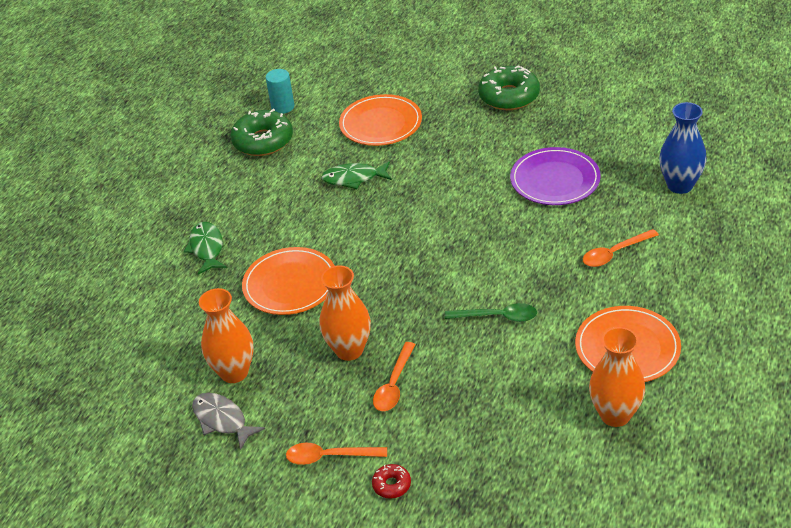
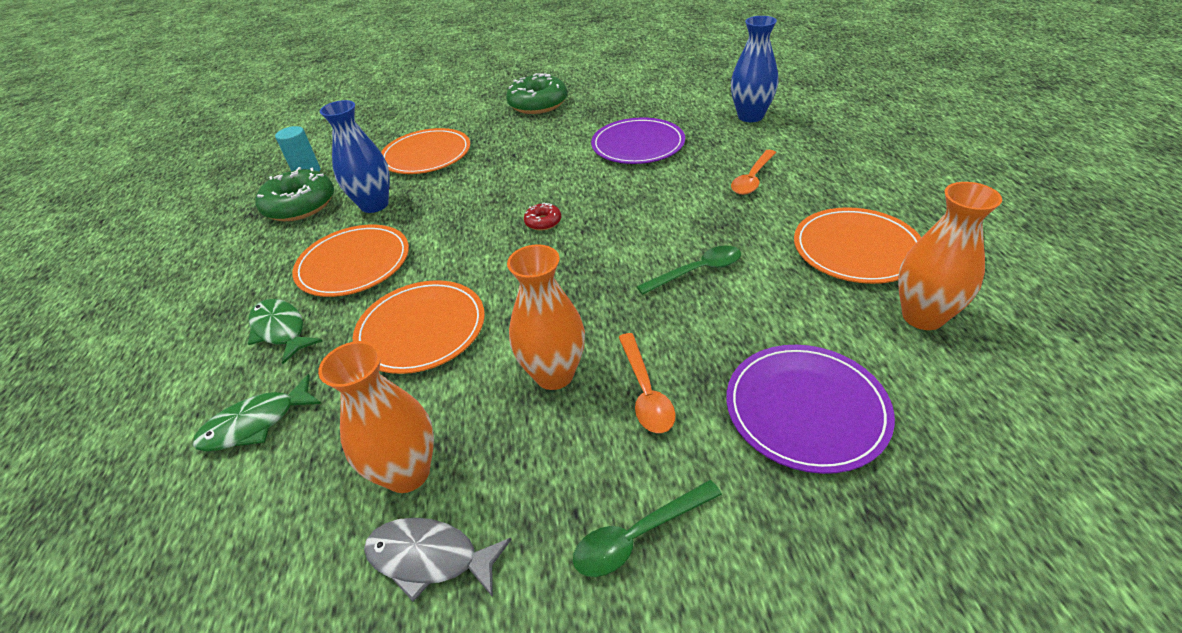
camera: 30 degrees left, 0 degrees up
(274, 213) = (354, 264): none -> orange plate
(315, 162) = (374, 205): none -> blue vase
(329, 457) = (638, 535): orange spoon -> green spoon
(354, 178) = (430, 205): green fish -> green fish (255, 424)
(392, 485) = (762, 534): red donut -> red donut (543, 222)
(477, 436) = (806, 409): none -> purple plate

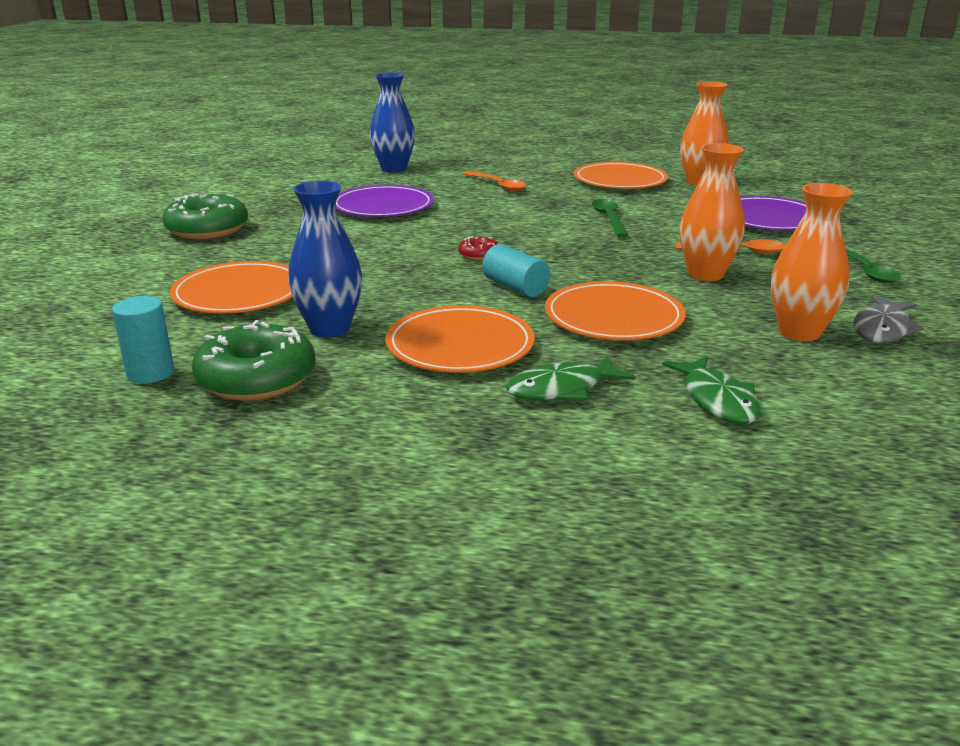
camera: 75 degrees left, 15 degrees down
(474, 260) = (515, 287): none -> turquoise cylinder

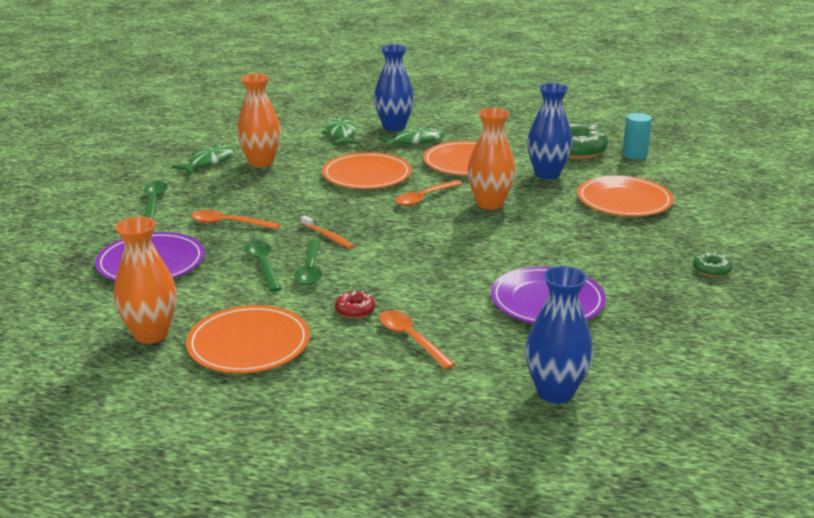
camera: 175 degrees left, 0 degrees up
(207, 229) = (711, 270): green donut -> green donut, size x0.47
(478, 254) = (448, 229): red donut -> red donut (355, 310)
(515, 287) = (424, 198): turquoise cylinder -> orange spoon
(612, 243) = (328, 237): none -> orange toothbrush
(622, 428) = (394, 127): none -> blue vase
(657, 220) = (263, 265): none -> green spoon
(705, 274) = (277, 203): orange vase -> orange vase (489, 204)
(882, 329) = (209, 162): grey fish -> green fish

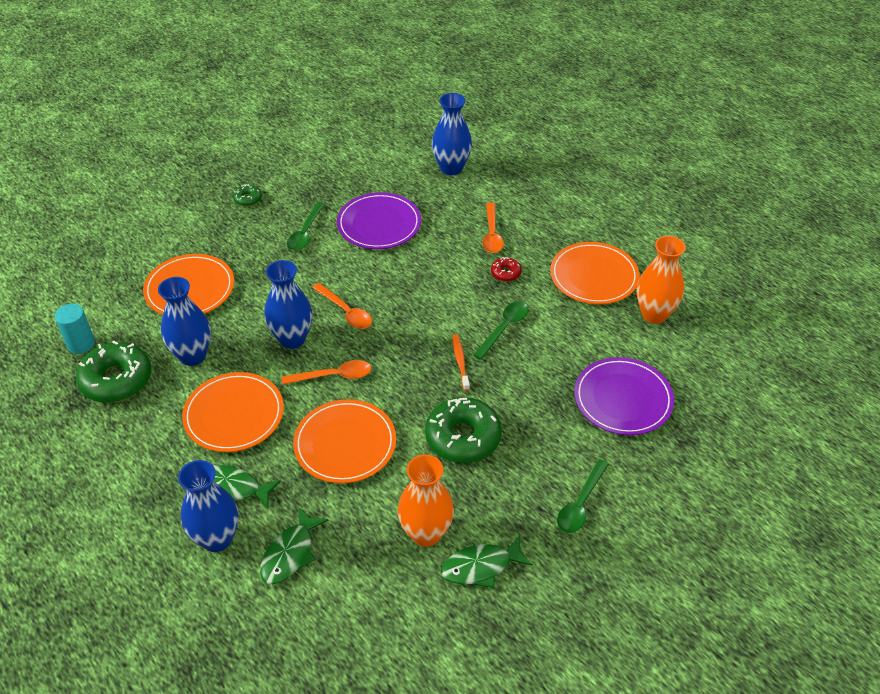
camera: 145 degrees left, 20 degrees up
(229, 223) = (529, 425): orange spoon -> orange spoon (346, 312)
(263, 265) = (536, 350): green spoon -> green spoon (305, 232)
(279, 202) = (463, 437): none -> green donut
(489, 204) = (292, 339): orange vase -> blue vase

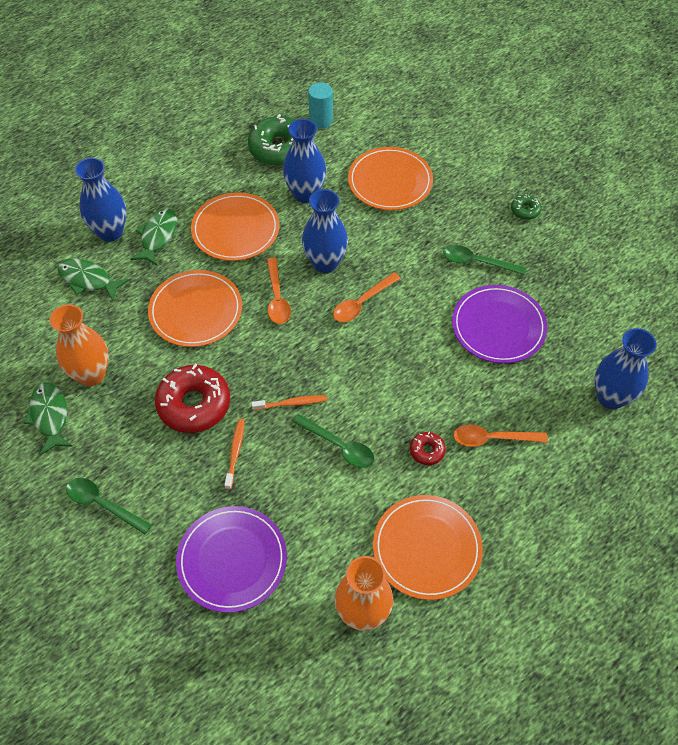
camera: 90 degrees right, 10 degrees up
(463, 437) = (194, 404): green donut -> red donut
(515, 402) = (235, 452): none -> orange toothbrush

